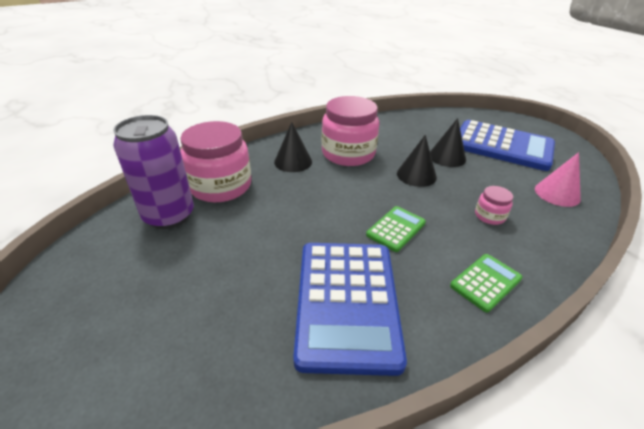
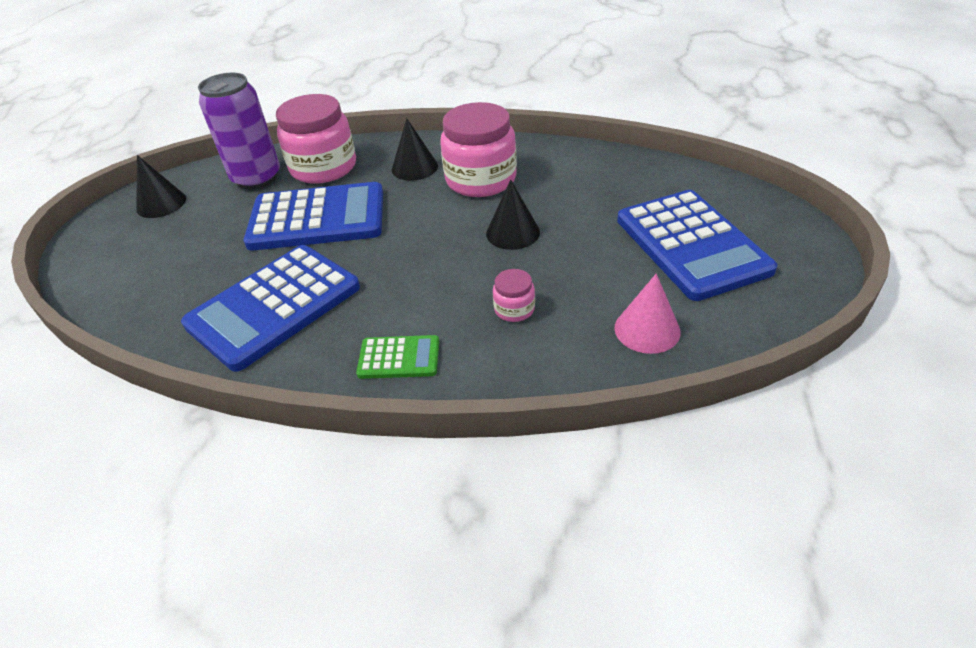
camera: 45 degrees right, 5 degrees up
(274, 222) = (317, 218): none -> blue calculator
(396, 229) = (401, 273): green calculator -> none
(447, 157) = (587, 228): black cone -> black cone (161, 204)

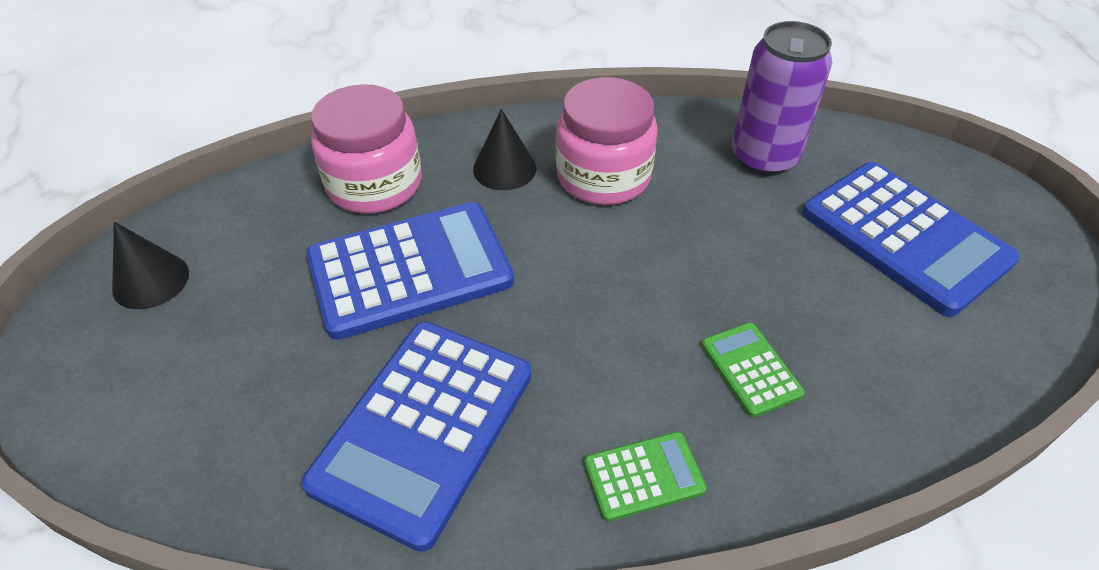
camera: 20 degrees left, 5 degrees up
(256, 178) = (282, 215): purple can -> purple can (764, 158)
(513, 232) = (687, 252): black cone -> none
(514, 309) = (750, 369): pink jar -> green calculator
(647, 329) = (920, 368): pink cone -> none

